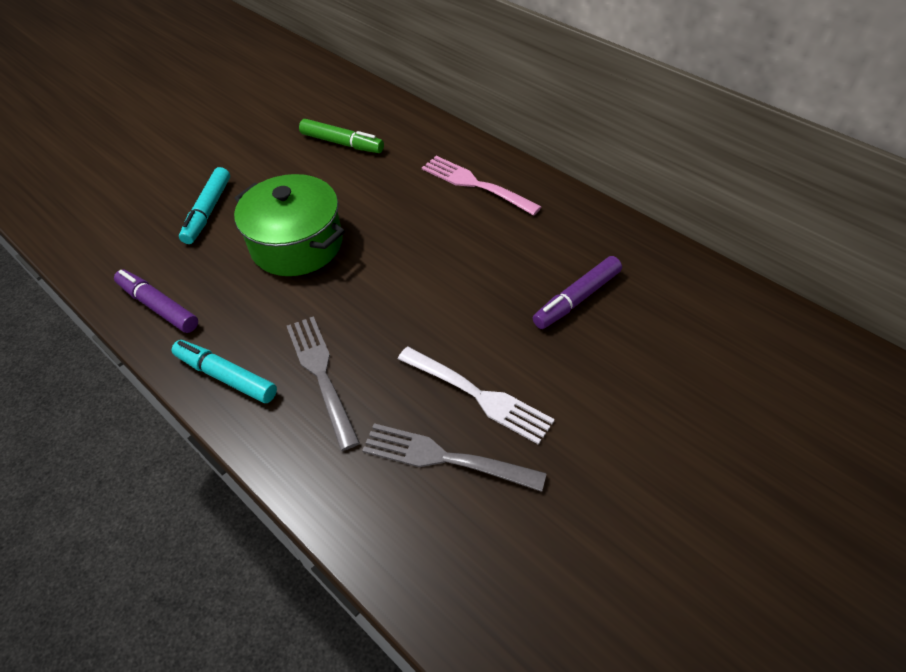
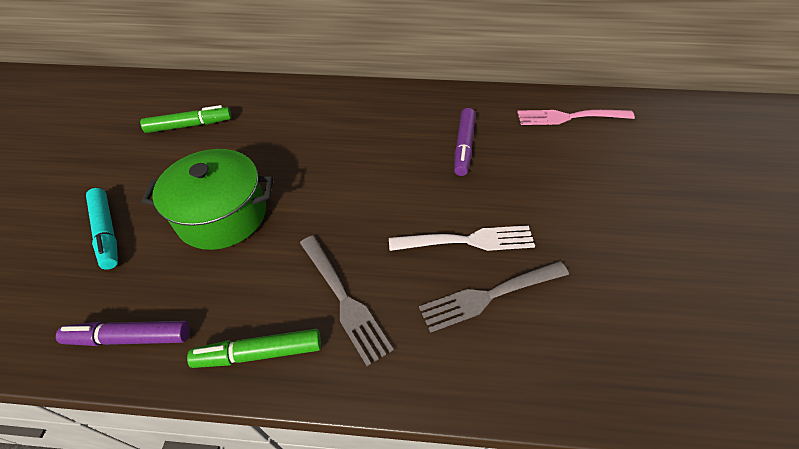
camera: 40 degrees left, 0 degrees up
(226, 376) = (259, 353): turquoise marker -> green marker
(322, 376) = (343, 299): grey fork -> grey fork turned 150 degrees counterclockwise
(476, 185) = (326, 109): pink fork -> pink fork (570, 117)

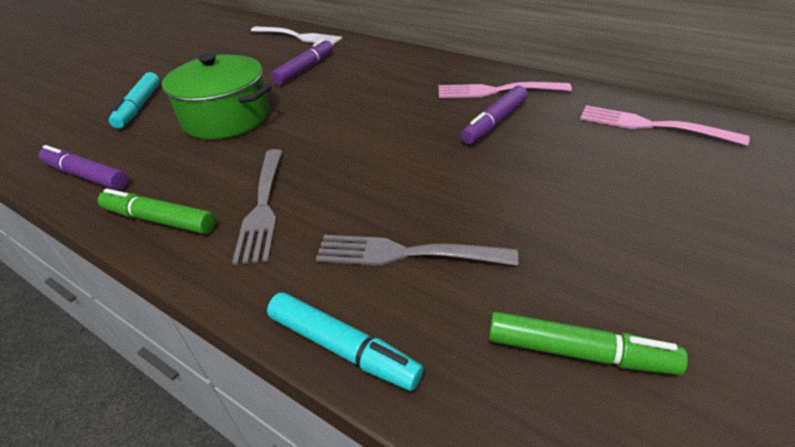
camera: 30 degrees right, 10 degrees down
(190, 125) = (260, 55): green marker -> green marker (578, 352)
(254, 131) = (305, 69): none -> purple marker
(444, 112) = (498, 91): none -> pink fork
(466, 241) = (424, 199): white fork -> white fork (297, 36)
(506, 395) = (343, 348): none -> turquoise marker

